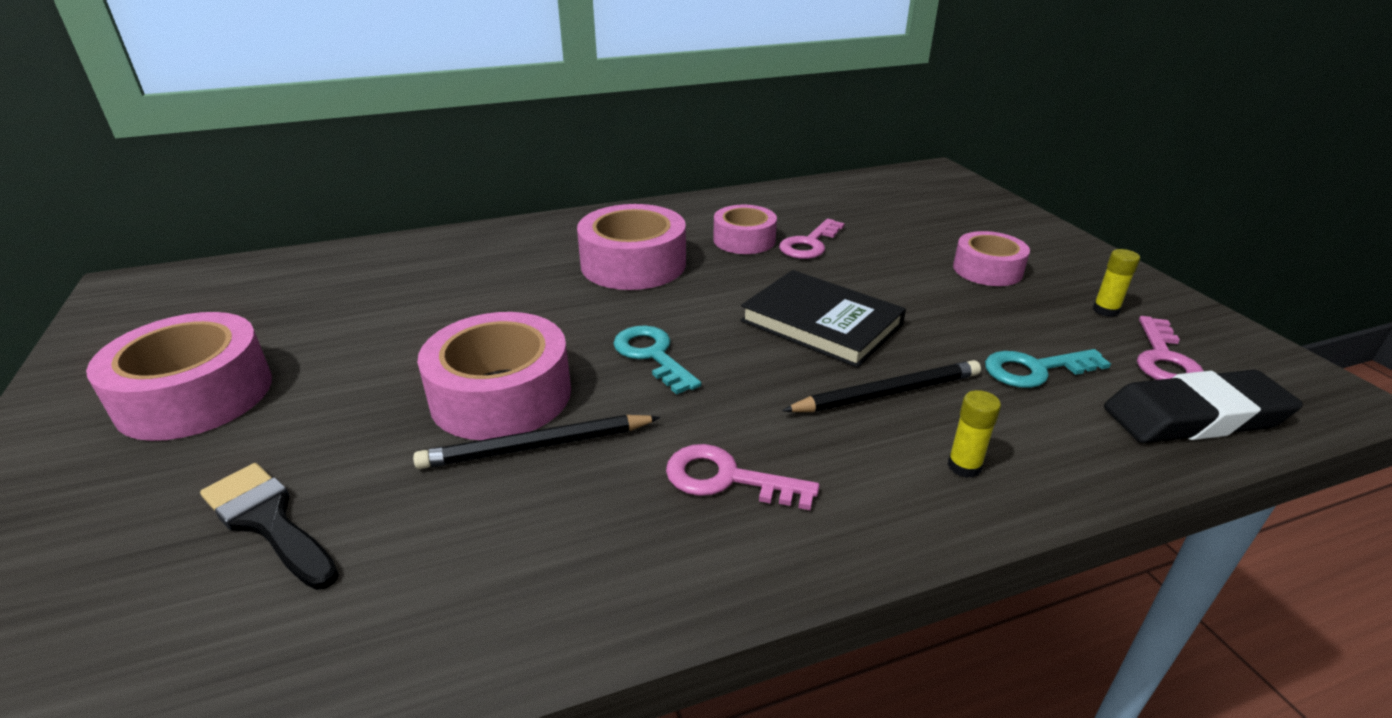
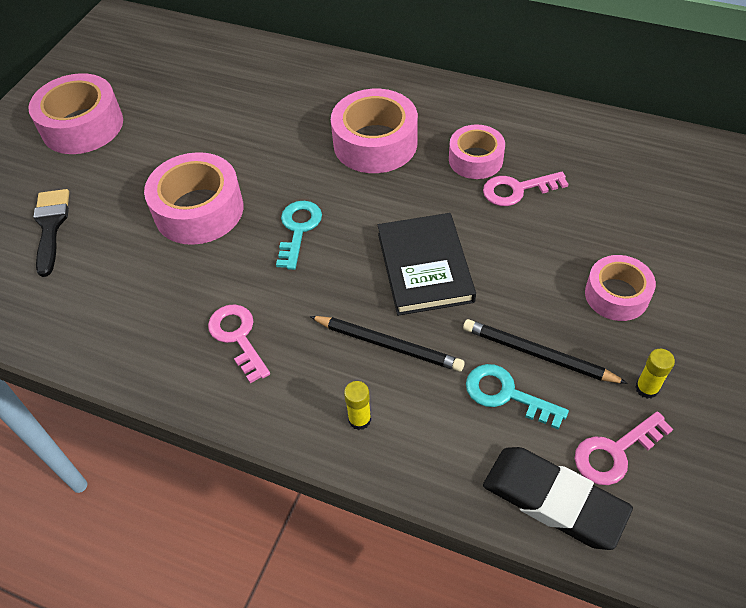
camera: 45 degrees right, 20 degrees up
(537, 446) = (181, 256): black pencil -> black pencil (538, 354)

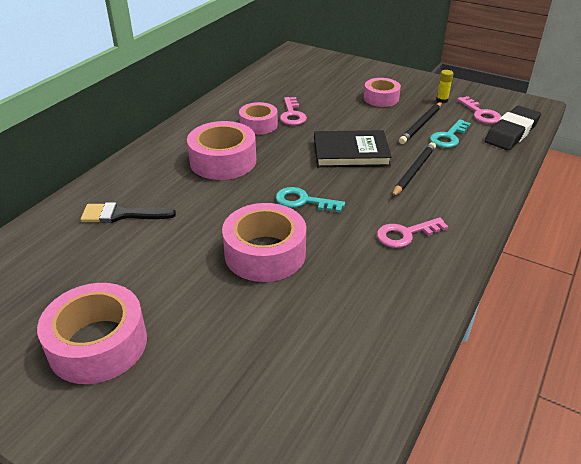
camera: 85 degrees left, 15 degrees down
(51, 226) = (254, 361): black brush -> black brush (122, 215)
(359, 419) = (471, 186): yellow glue stick -> none

